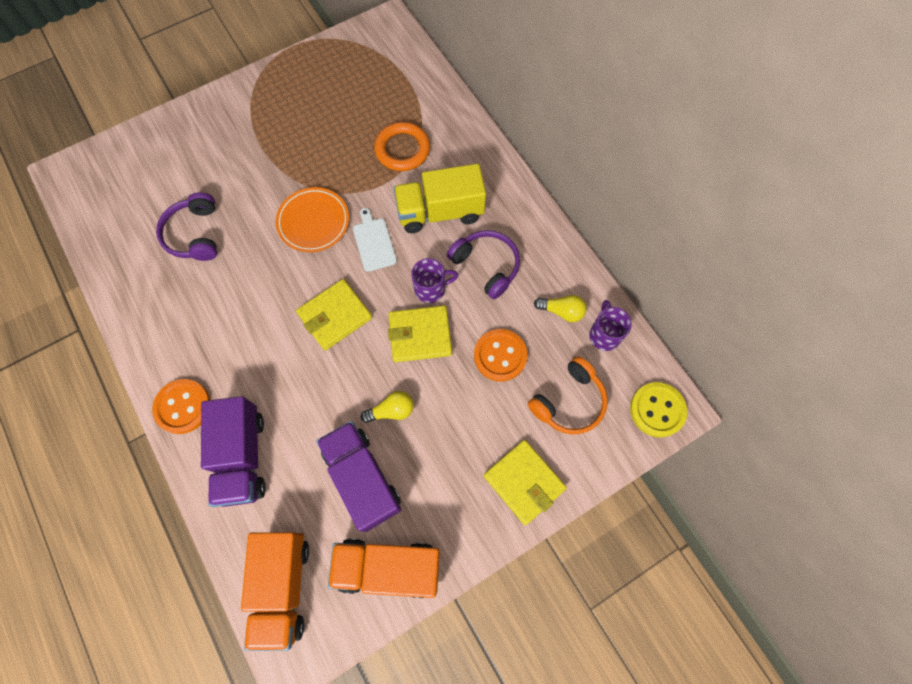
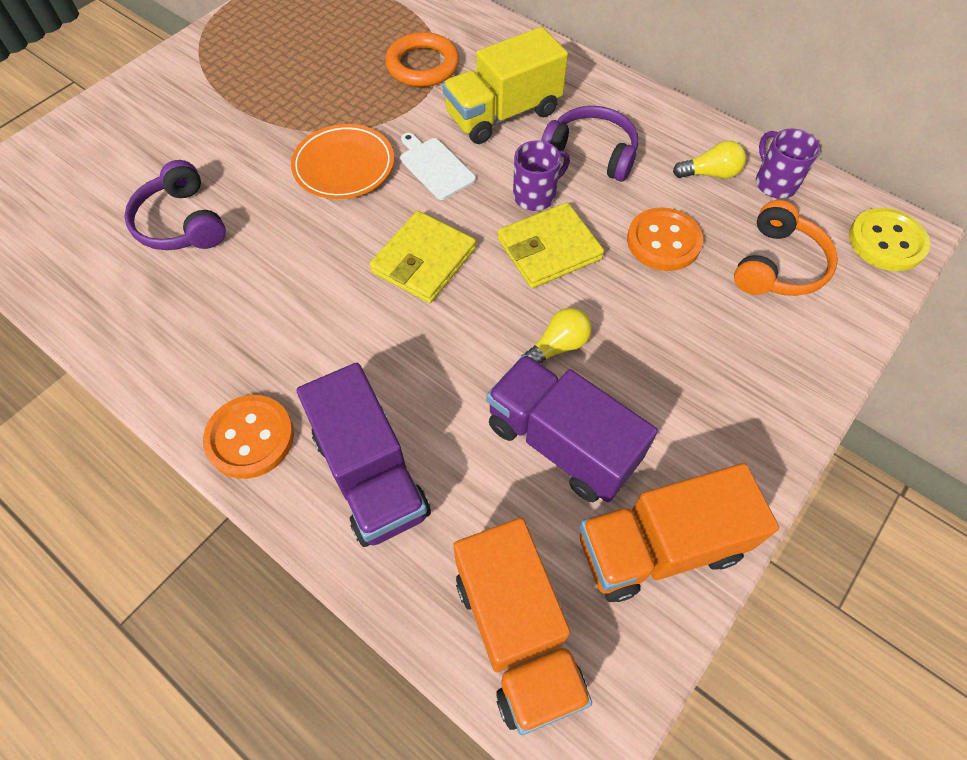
camera: 20 degrees left, 10 degrees down
(524, 482) = (779, 374): yellow wallet -> none

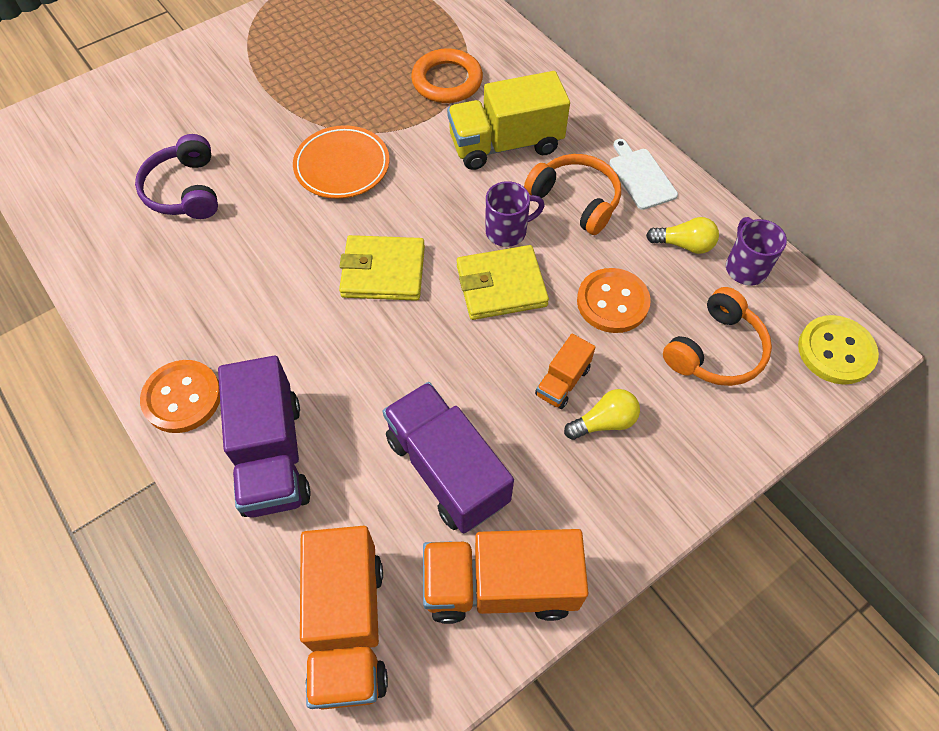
camera: 15 degrees right, 0 degrees up
(424, 260) = (383, 271): yellow wallet -> yellow wallet turned 45 degrees clockwise
(435, 167) = (424, 184): white cutting board -> white cutting board (640, 176)
(557, 346) = (476, 380): yellow light bulb -> yellow light bulb (604, 422)
(591, 153) = (575, 200): purple headphones -> orange headphones
(644, 328) = (562, 381): none -> orange truck

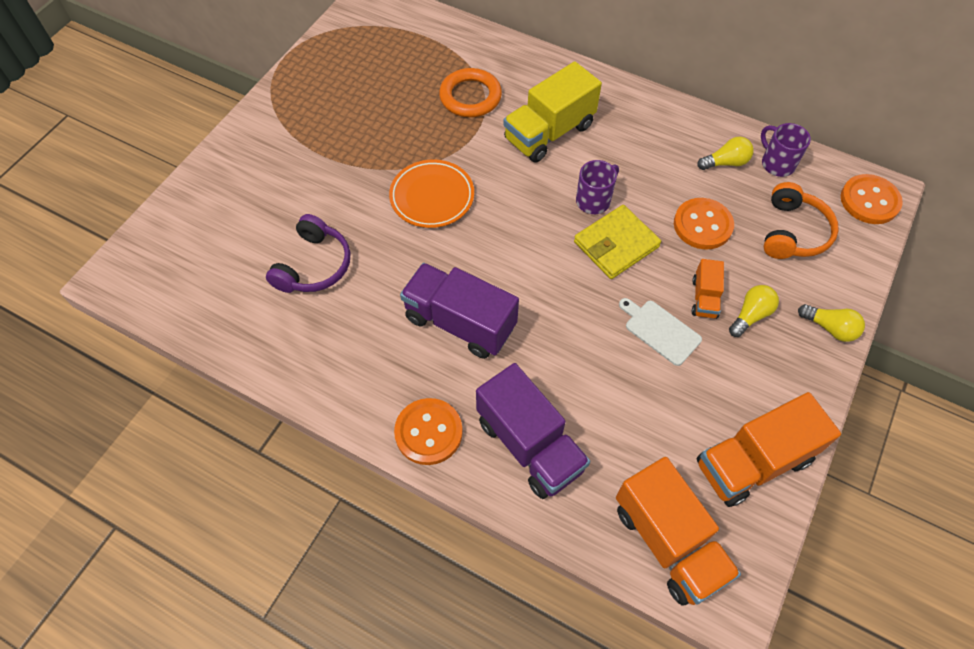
camera: 25 degrees left, 0 degrees up
(185, 190) = (313, 265): purple headphones -> purple headphones turned 120 degrees counterclockwise
(383, 271) = (520, 268): yellow wallet -> none
(447, 469) = (664, 397): purple truck -> purple truck (460, 322)
(575, 200) = (629, 158): orange headphones -> none
(640, 176) = (664, 122): white cutting board -> white cutting board (660, 331)
(691, 476) = (830, 328): none -> yellow light bulb
(835, 351) = (869, 201): yellow button -> orange button

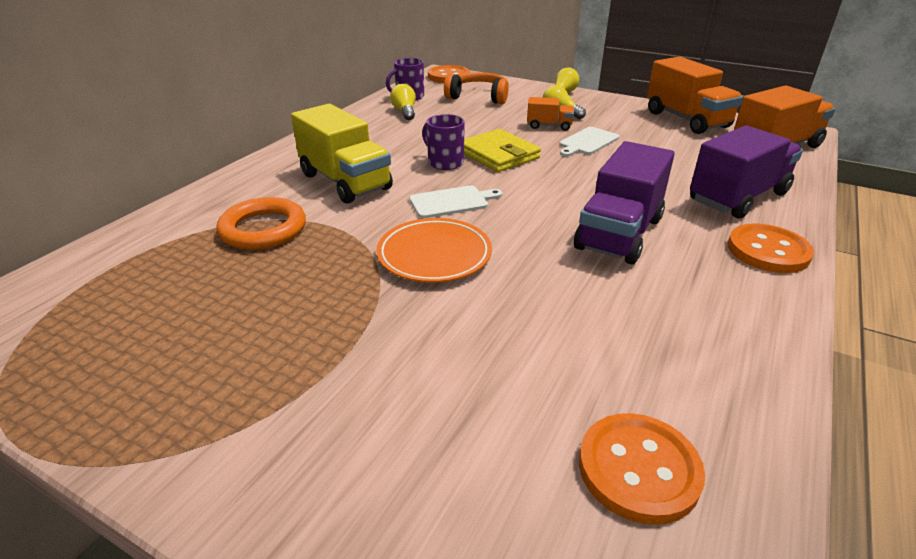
camera: 90 degrees left, 25 degrees down
(313, 265) = (567, 359): purple headphones -> none
(514, 207) = (452, 202): none -> white cutting board
(702, 225) = (473, 123): orange button -> orange button (638, 469)

